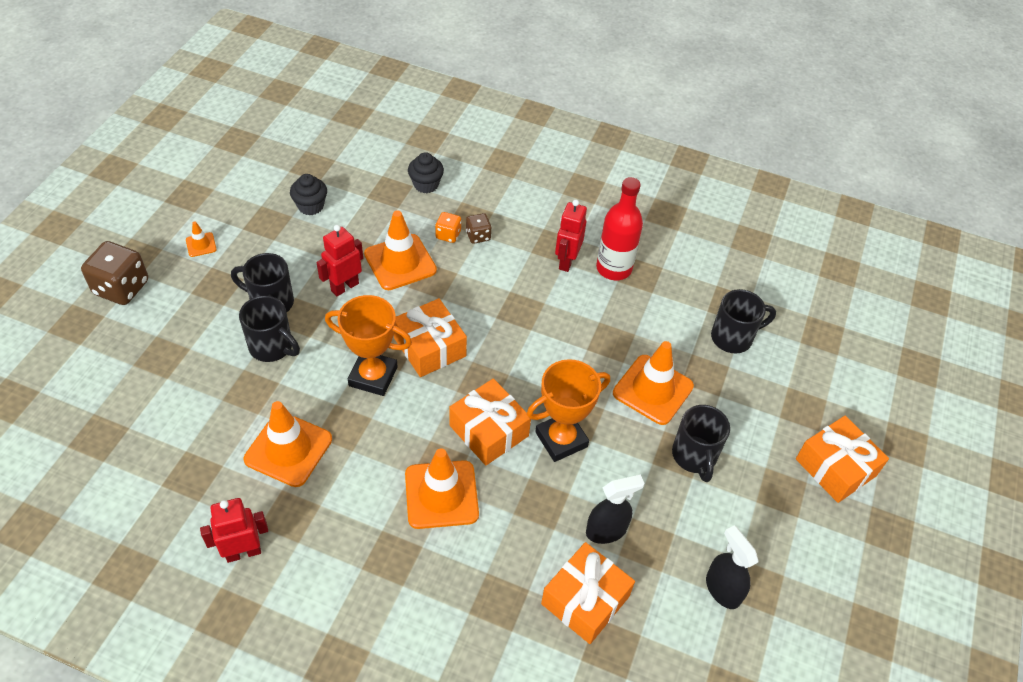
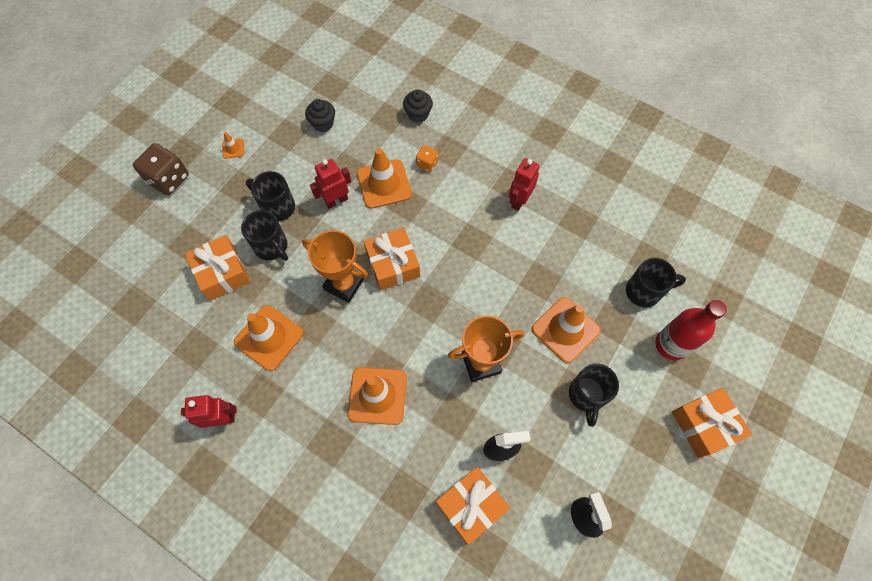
camera: 15 degrees right, 15 degrees up
(478, 236) = (451, 168): brown dice -> none
(489, 430) = (425, 346): orange gift -> orange gift (222, 273)
(614, 268) = (557, 212): red bottle -> red bottle (671, 345)

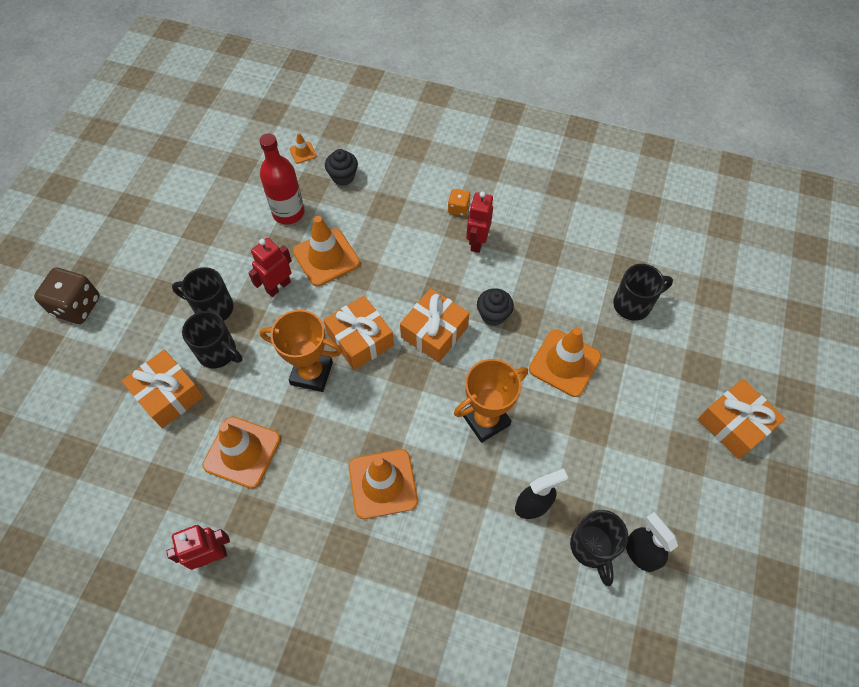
camera: 15 degrees left, 5 degrees down
(233, 148) = (144, 256): orange traffic cone -> orange traffic cone (303, 153)
(323, 123) = (240, 208): black cupcake -> black cupcake (493, 315)
(427, 164) = (367, 226): orange dice -> orange dice (458, 208)
(471, 505) = (519, 574): orange gift -> orange gift (434, 332)
(586, 395) = (606, 425): black mug -> black mug (592, 548)
(671, 345) = (676, 351): red bottle -> red bottle (288, 213)

